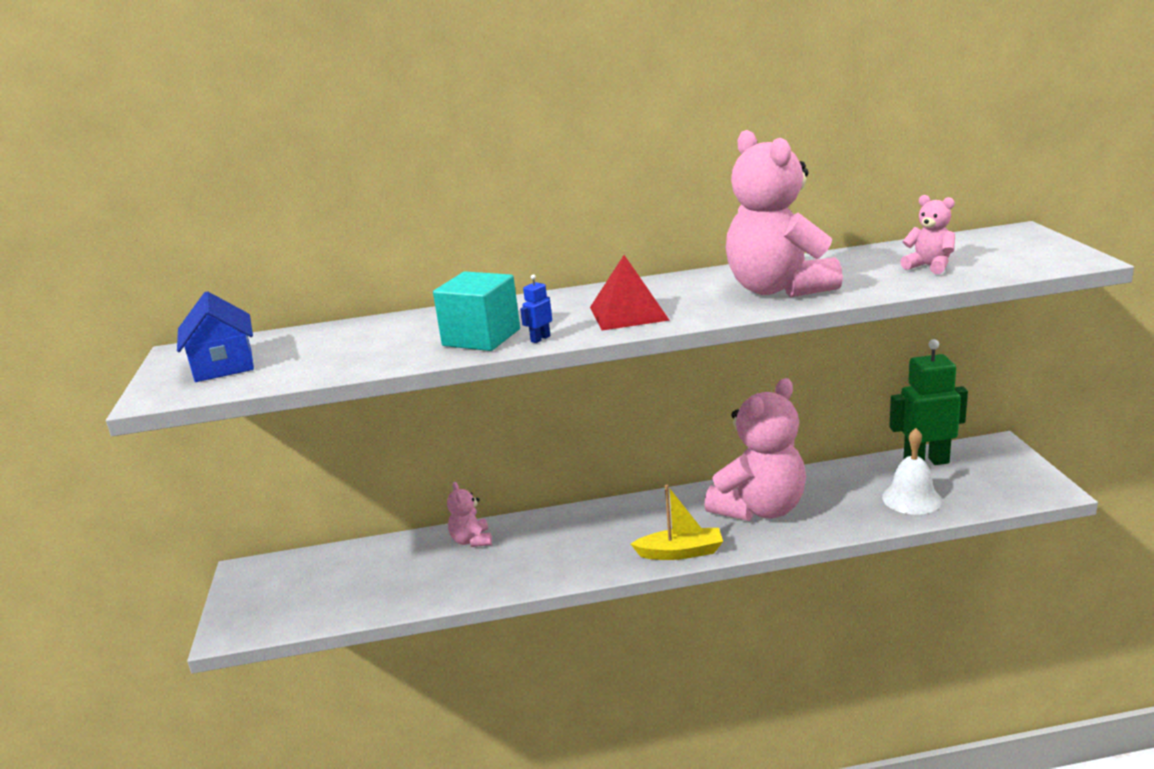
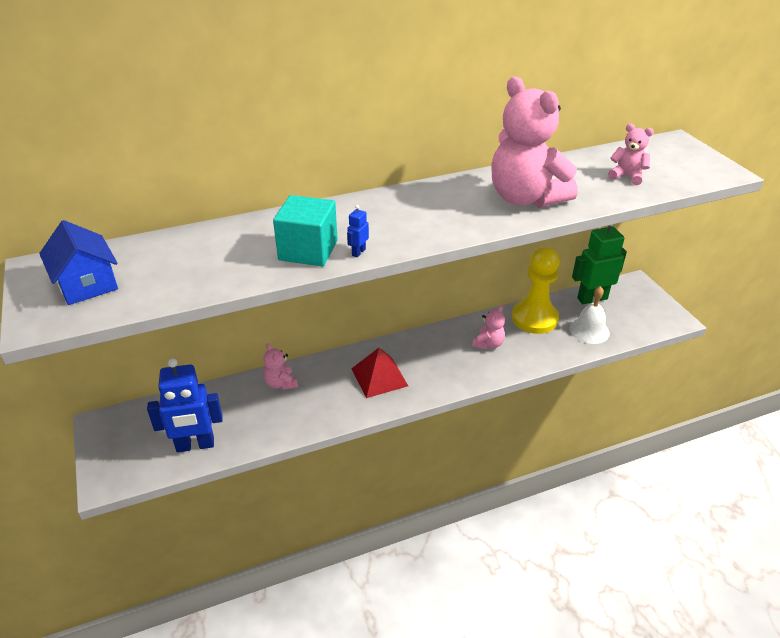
camera: 15 degrees left, 15 degrees up
(346, 600) = (195, 445): none -> blue robot
(628, 313) = (419, 223): red pyramid -> red pyramid (379, 377)
(680, 552) = (441, 385): yellow boat -> none
(760, 509) = (488, 344): pink teddy bear -> pink teddy bear, size x0.46
(834, 482) = (534, 318): none -> yellow pawn

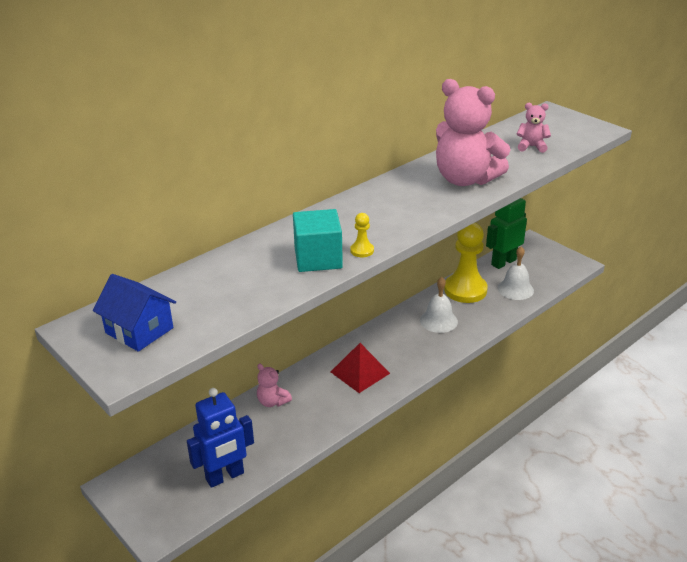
camera: 20 degrees left, 5 degrees down
(358, 252) = (362, 250): blue robot -> yellow pawn
(488, 344) = (438, 321): pink teddy bear -> white bell

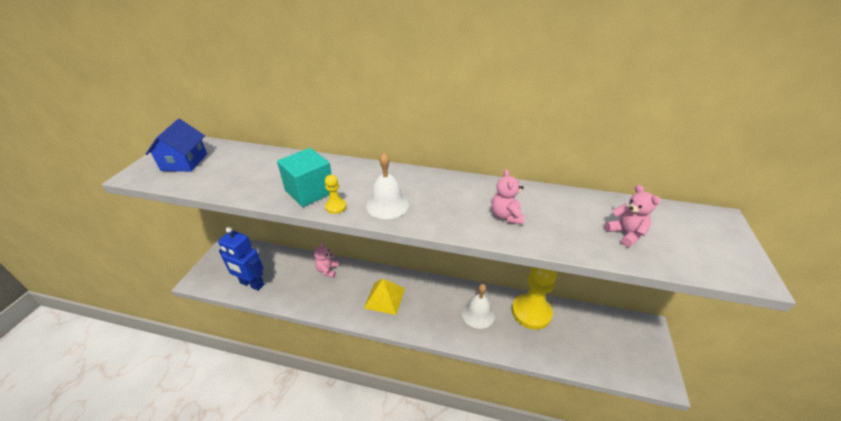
camera: 55 degrees right, 5 degrees up
(360, 372) = (384, 298): red pyramid -> yellow pyramid
(465, 179) = (506, 216): pink teddy bear -> pink teddy bear, size x0.46
(503, 262) = (595, 320): green robot -> none
(515, 289) = (569, 346): white bell -> white bell (387, 205)

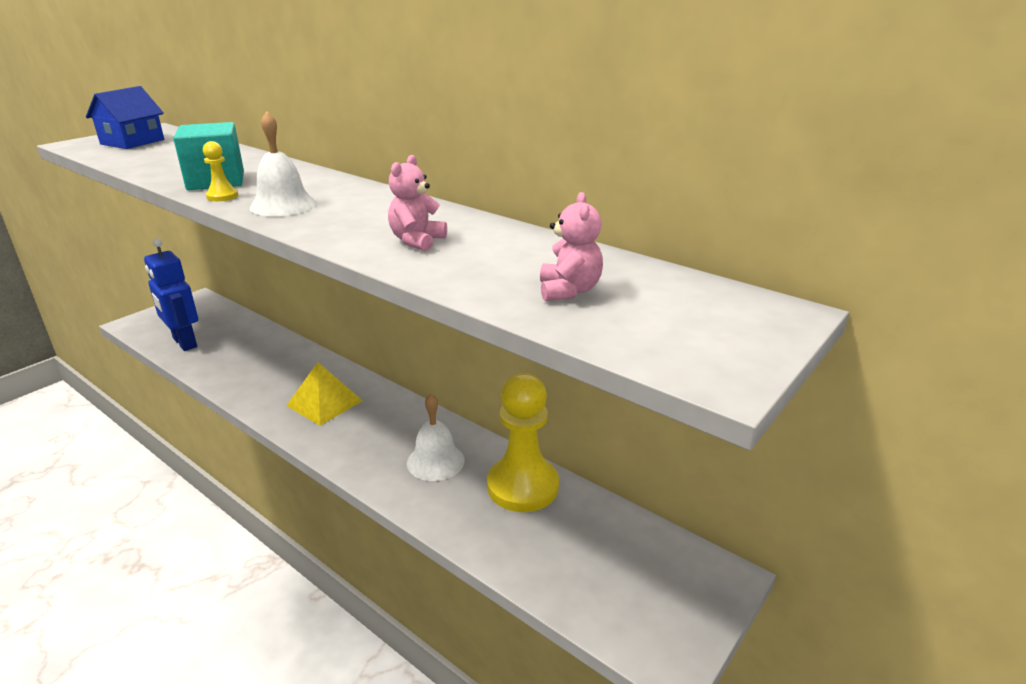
camera: 25 degrees right, 10 degrees down
(328, 270) = (284, 353): pink teddy bear -> none

